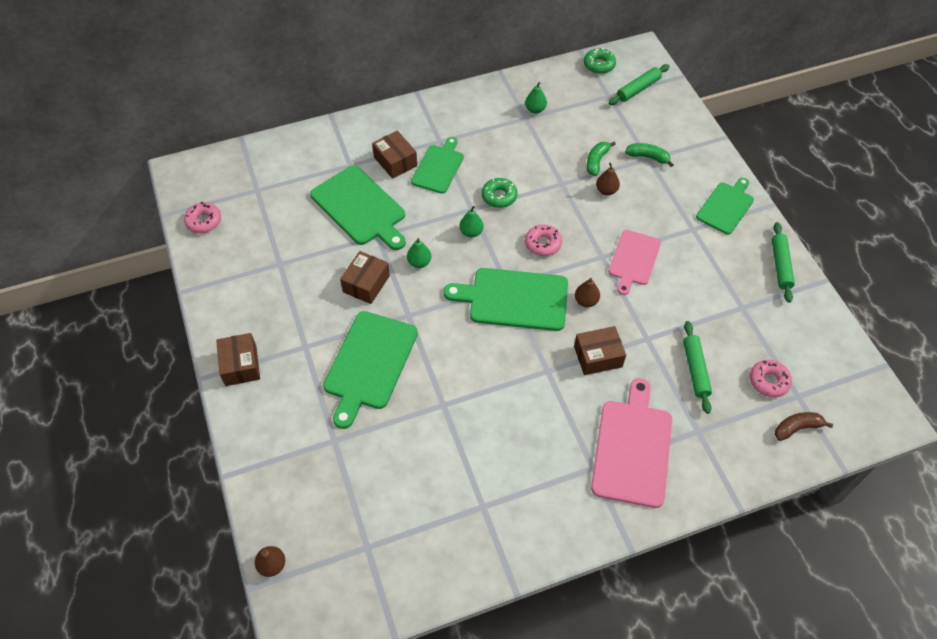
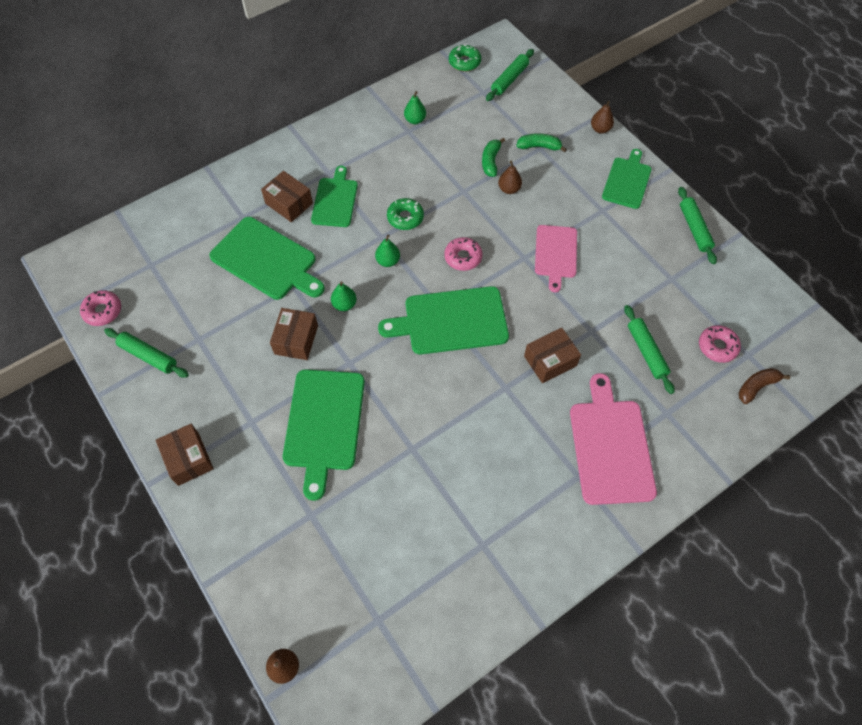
camera: 15 degrees left, 5 degrees up
(232, 268) = (148, 356): none -> green rolling pin
(586, 301) = (522, 307): brown pear -> brown pear (600, 129)

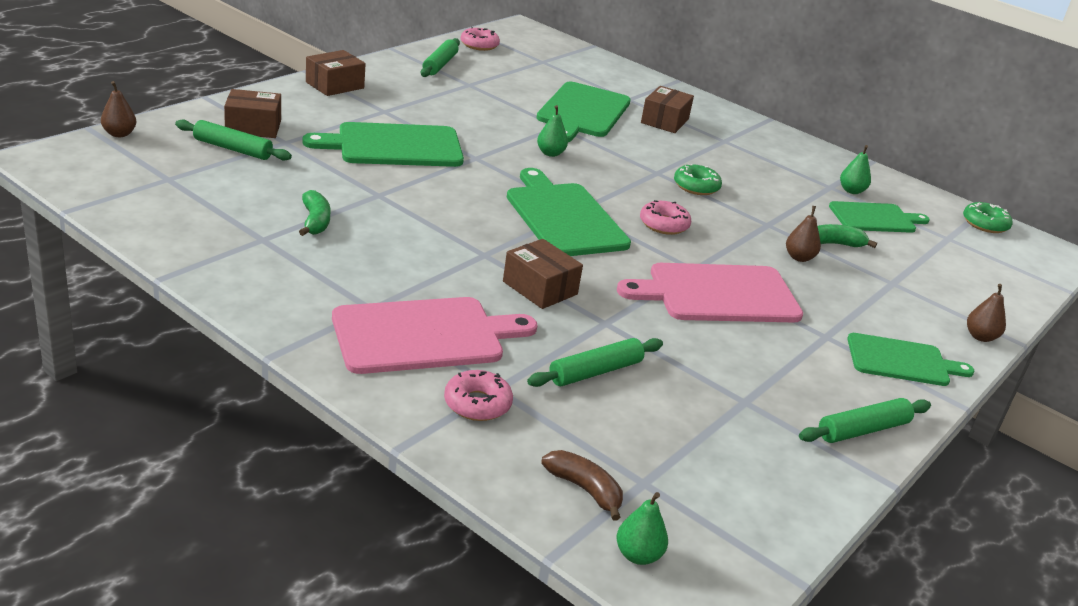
camera: 70 degrees right, 30 degrees down
(296, 340) = (491, 129): brown box -> brown box (253, 127)
(335, 200) = (689, 145): green cutting board -> green cutting board (875, 218)
(388, 261) = (625, 177): green pear -> green pear (638, 555)
(509, 79) = (992, 258): green rolling pin -> green rolling pin (233, 149)
(539, 147) = (895, 282): green banana -> green banana (315, 221)
(555, 254) = (717, 294): pink cutting board -> pink cutting board, size x1.54
(717, 347) = (641, 446): pink donut -> pink donut (477, 404)

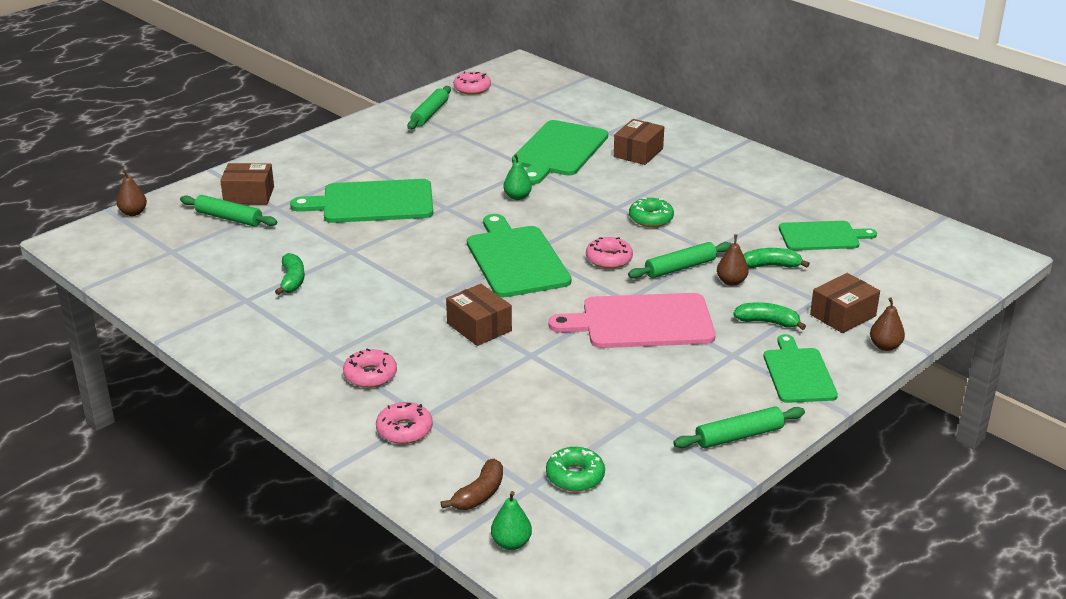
camera: 10 degrees right, 0 degrees up
(335, 85) = (327, 146): brown box -> brown box (843, 315)
(424, 335) = (370, 375): pink cutting board -> pink donut
(584, 489) = (479, 494): brown banana -> brown banana turned 75 degrees clockwise
(595, 372) = (511, 398): green rolling pin -> green rolling pin (680, 268)
(851, 191) = (807, 210): green pear -> none
(851, 303) = (767, 322): none -> green banana
(902, 361) = (798, 373): green cutting board -> green cutting board turned 105 degrees counterclockwise
(985, 224) = (935, 233): green donut -> green donut (575, 476)

